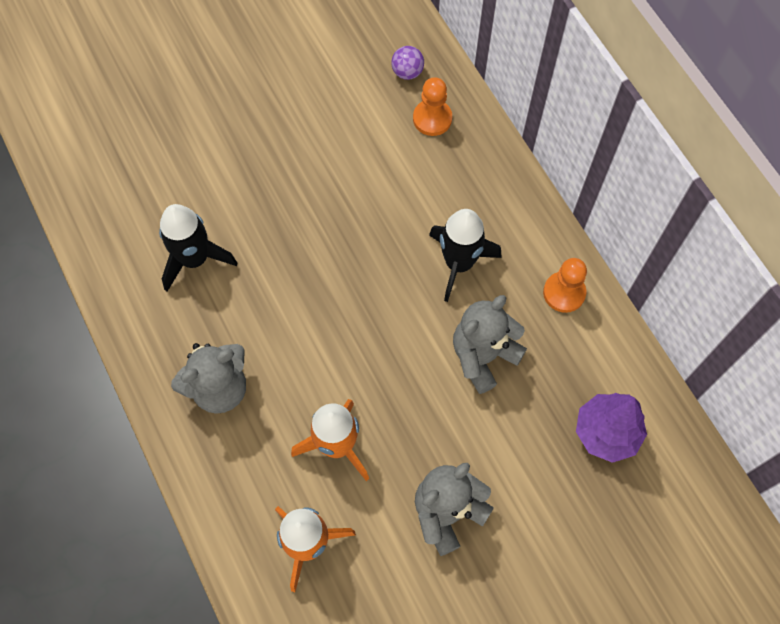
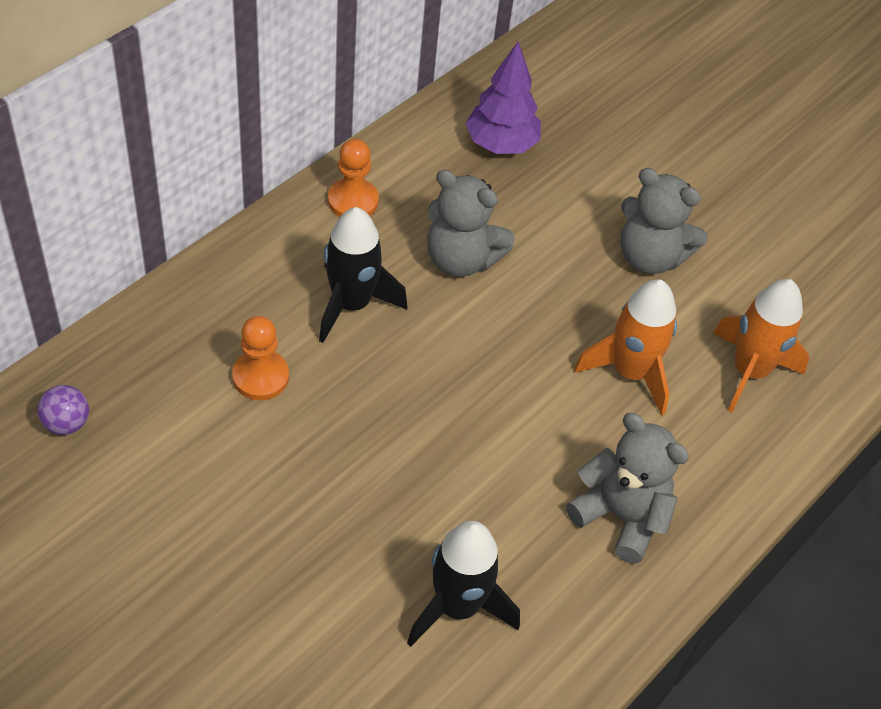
camera: 115 degrees left, 15 degrees down
(432, 119) = (141, 376): orange pawn -> orange pawn (260, 377)

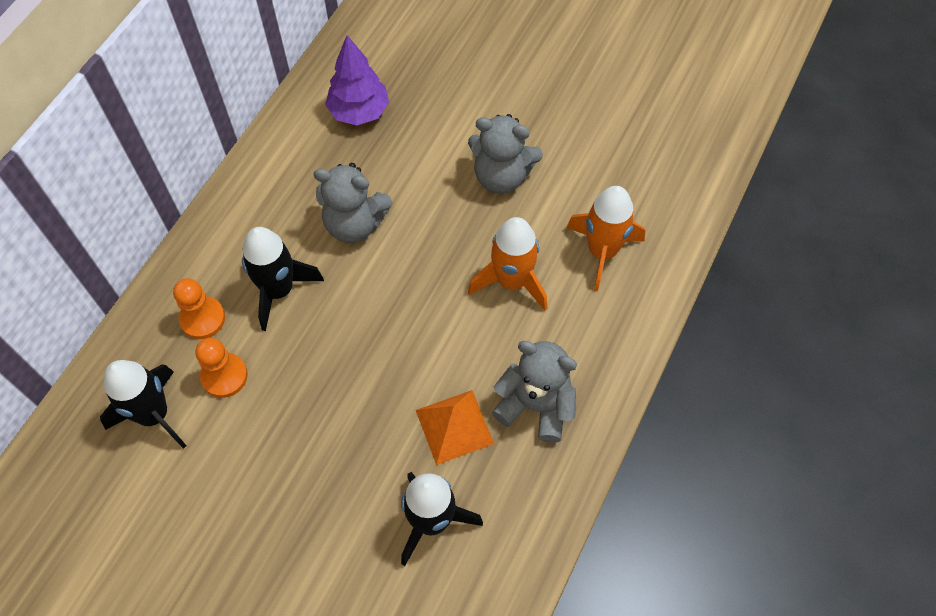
camera: 10 degrees left, 10 degrees up
(66, 423) = (80, 465): purple ball -> none
(167, 394) = (154, 414): none -> black rocket
(353, 201) = (254, 198): orange pawn -> orange pawn (202, 319)
(515, 510) = (454, 427): none -> orange pyramid

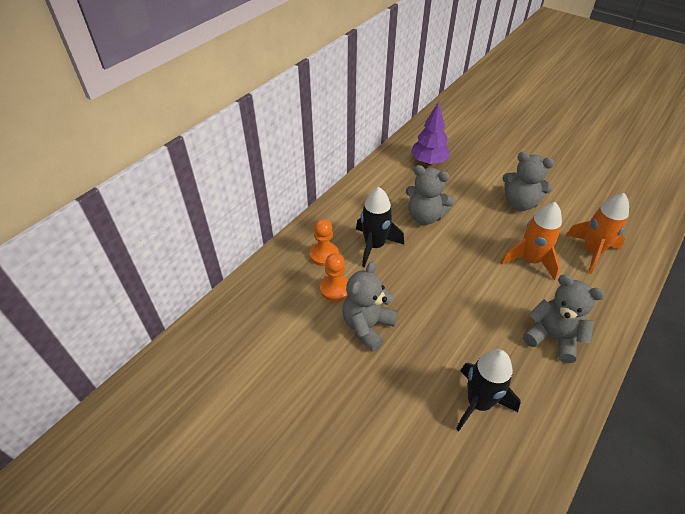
camera: 10 degrees right, 15 degrees down
(154, 414) = (286, 305): black rocket -> none
(276, 430) = (367, 326): none -> grey teddy bear
(454, 427) = (494, 342): orange pyramid -> none

